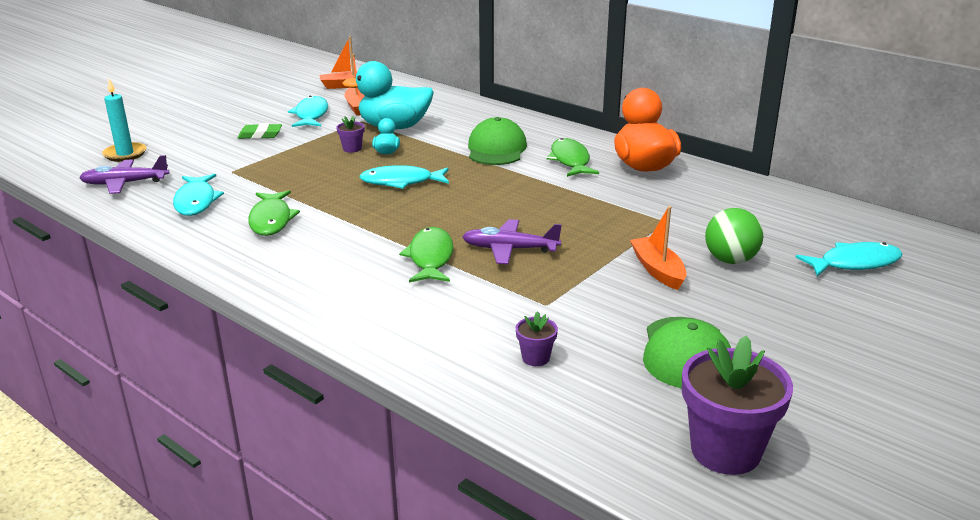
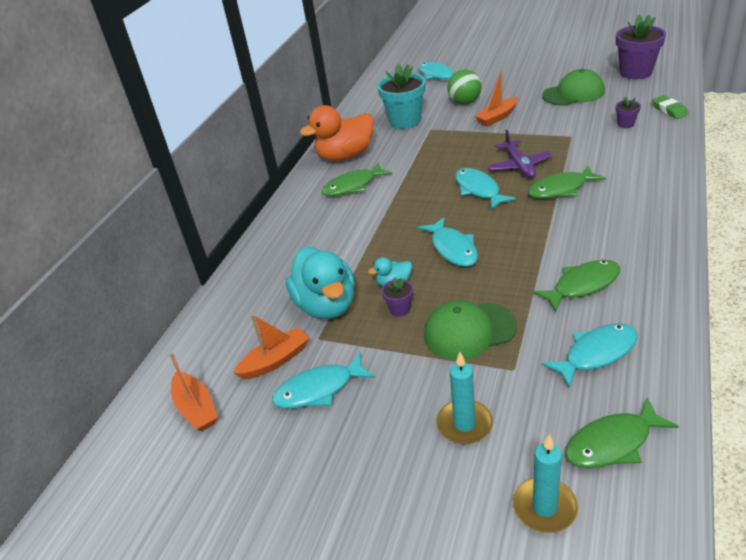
camera: 105 degrees left, 10 degrees up
(125, 183) = (613, 443): purple plane -> green fish
(214, 147) = (464, 424): none -> turquoise candle
(260, 135) = (404, 402): green eraser -> green eraser (669, 110)
(486, 215) = (479, 190): none -> turquoise fish
(496, 149) = (349, 226): green cap -> green cap (469, 331)
(706, 211) = (405, 121): none -> turquoise flower pot

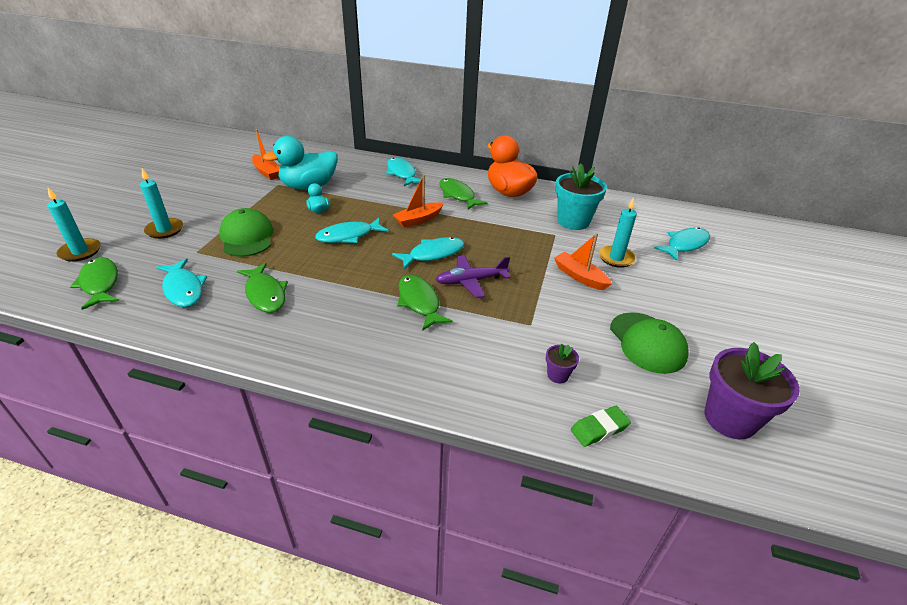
camera: 80 degrees right, 0 degrees up
(196, 408) = (244, 153): orange boat -> orange boat (418, 220)
(319, 389) = (232, 185): turquoise fish -> turquoise fish (402, 173)
(399, 309) = (288, 212): purple flower pot -> none
(465, 102) = (616, 258): green ball -> turquoise candle

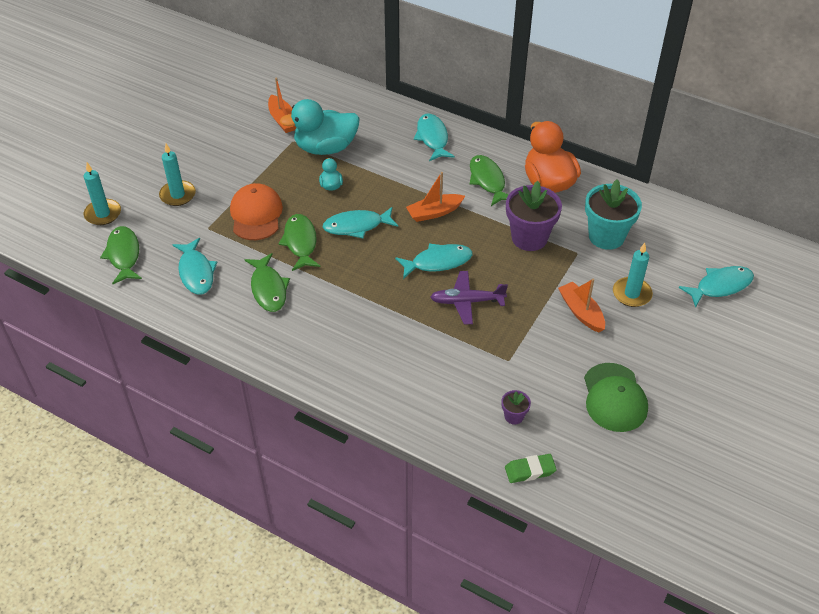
camera: 15 degrees right, 10 degrees up
(247, 237) = (256, 215): green cap -> orange cap
(419, 302) = (410, 319): green fish -> green fish (300, 242)
(729, 419) = (651, 483): purple flower pot -> purple flower pot (529, 238)

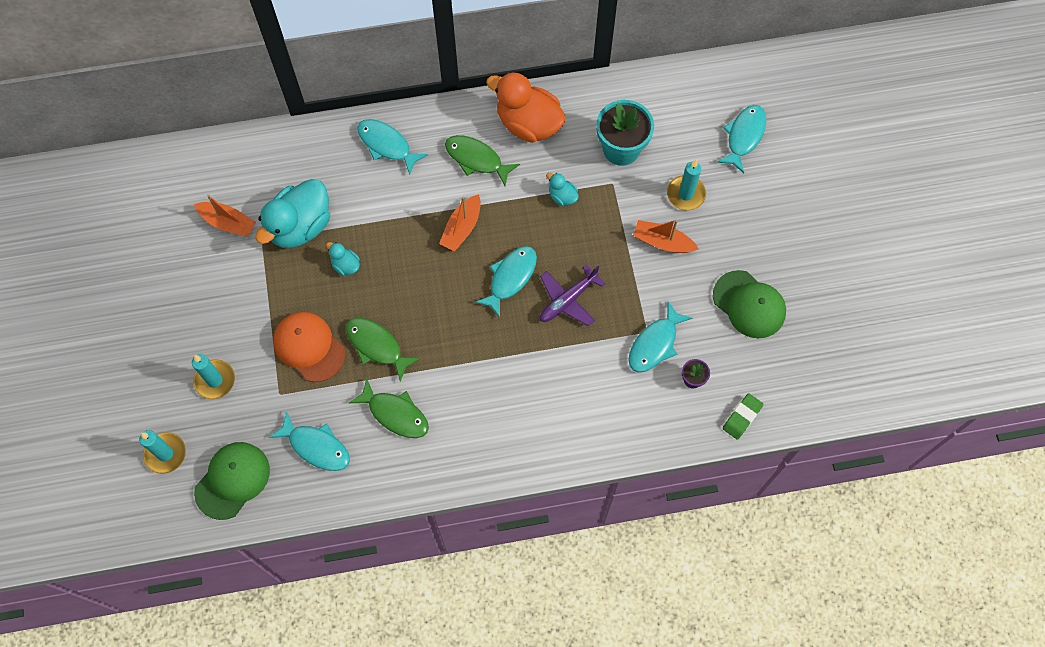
camera: 40 degrees left, 20 degrees up
(124, 255) = (232, 480): green fish -> green cap
(357, 226) = (409, 292): turquoise fish -> turquoise fish (655, 344)
(529, 238) = (562, 196): purple flower pot -> turquoise duck

